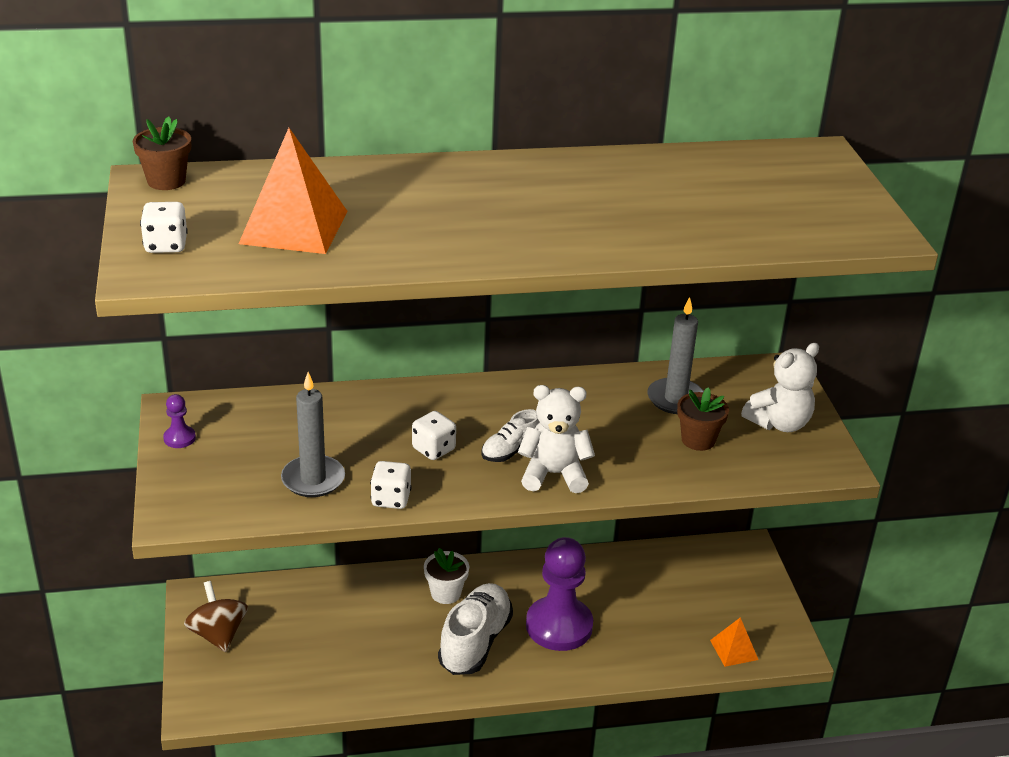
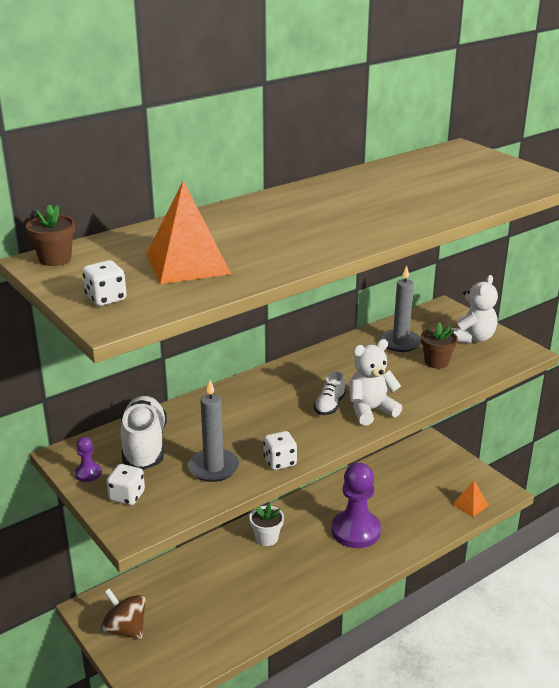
camera: 25 degrees left, 5 degrees down
(433, 449) = (278, 421): white dice -> white dice (127, 496)
(475, 642) = (311, 562): white shoe -> white shoe (144, 446)

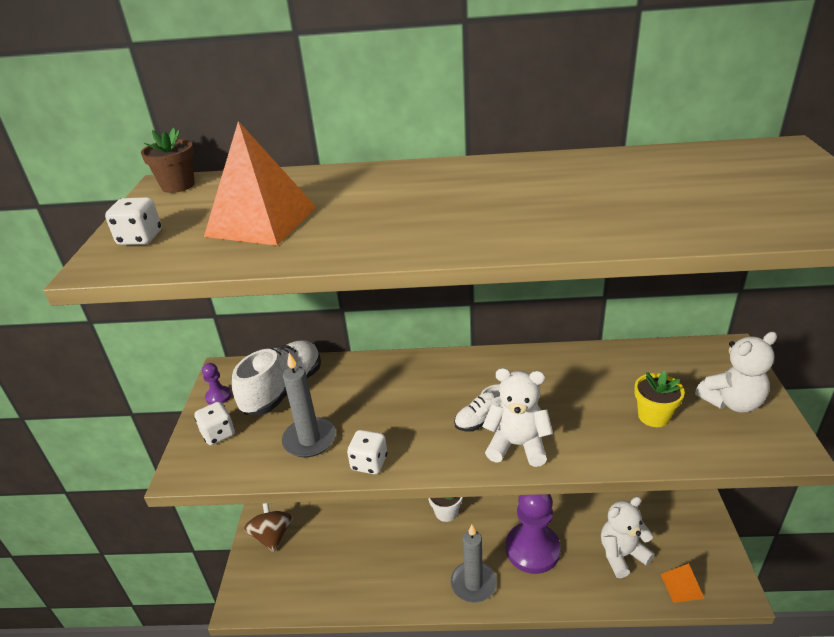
camera: 40 degrees right, 5 degrees up
(400, 343) = (633, 375): grey candle -> grey candle (473, 583)
(419, 505) = (622, 555): none -> white teddy bear
(436, 362) = (653, 416): brown flower pot -> yellow flower pot

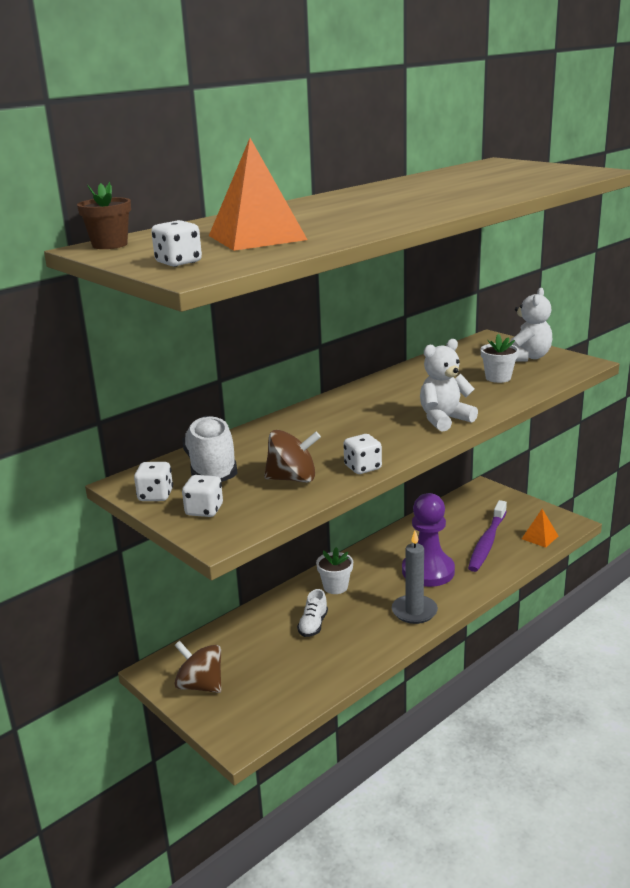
camera: 45 degrees left, 10 degrees down
(218, 396) = (155, 496): purple pawn -> white dice
(309, 440) = (293, 479): grey candle -> brown spinning top
(481, 420) = (400, 419): white shoe -> white shoe (313, 625)
(622, 555) = (487, 542): white teddy bear -> purple toothbrush
(653, 416) = (498, 378): yellow flower pot -> white flower pot

